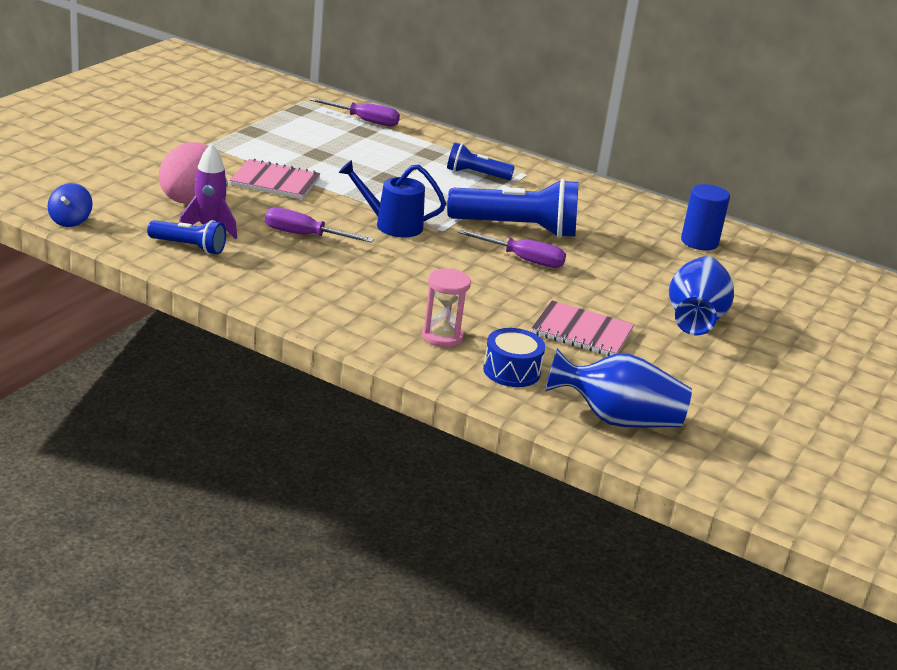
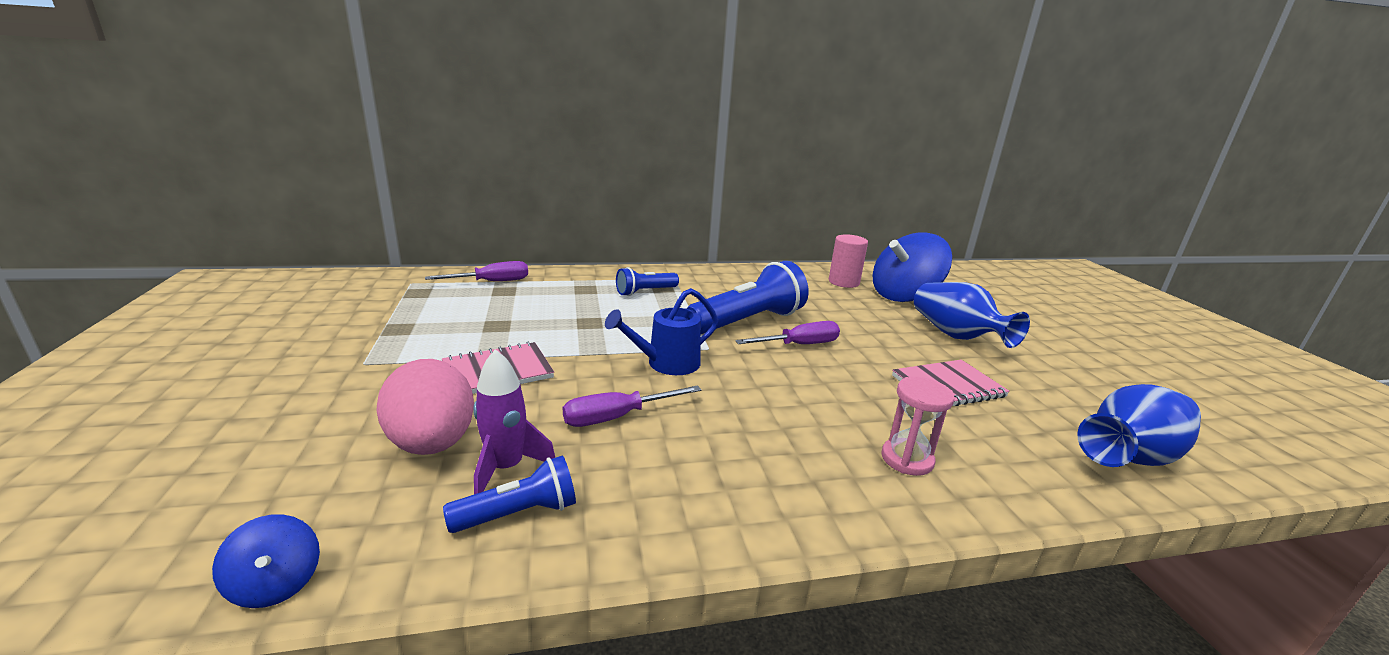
camera: 40 degrees left, 5 degrees down
(511, 371) = (1005, 459): blue drum -> none
(699, 242) = (843, 282): blue cylinder -> pink cylinder
(735, 276) = (904, 296): none -> blue spinning top

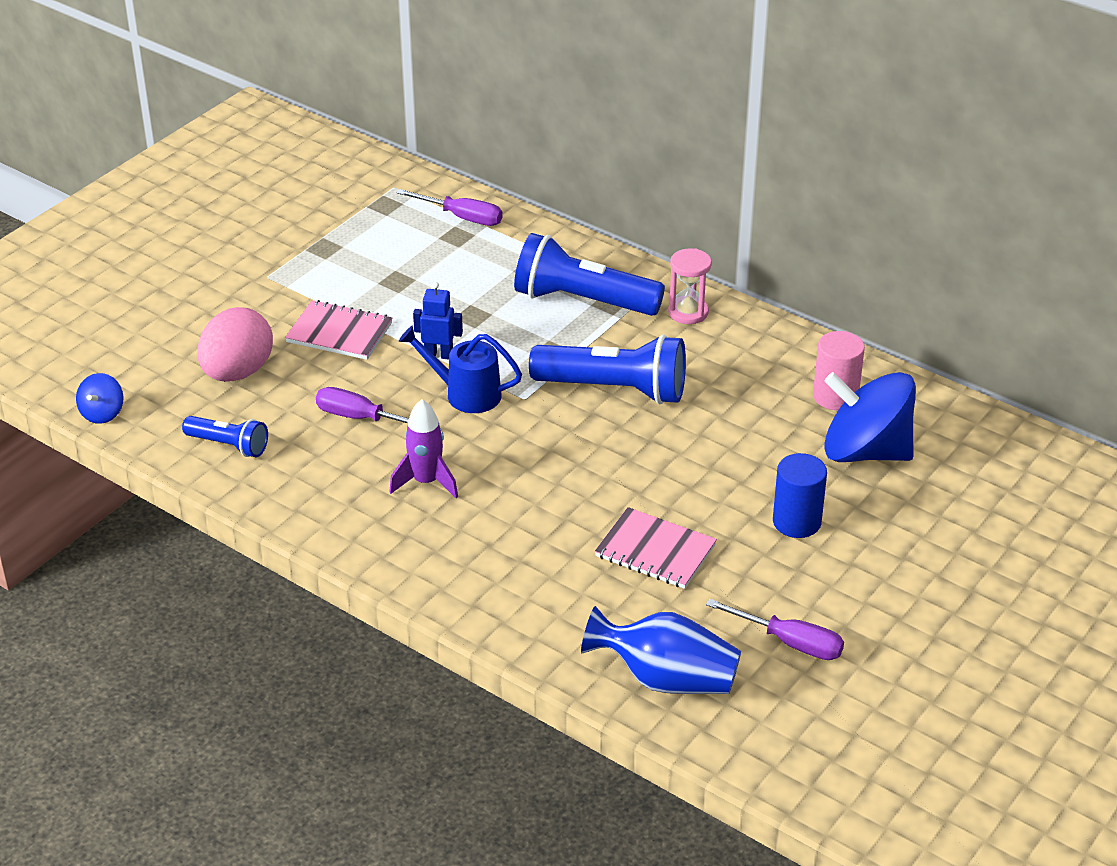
camera: 50 degrees right, 15 degrees up
(506, 468) = (255, 414): purple rocket -> purple rocket (426, 482)
(605, 351) = (439, 355): none -> blue robot
(645, 292) = (583, 301): blue flashlight -> blue flashlight, size x1.85
(799, 345) = (611, 440): purple screwdriver -> purple screwdriver (790, 642)
(907, 459) = (492, 566): pink hourglass -> pink hourglass (688, 312)
(956, 335) = (796, 522): blue vase -> blue cylinder

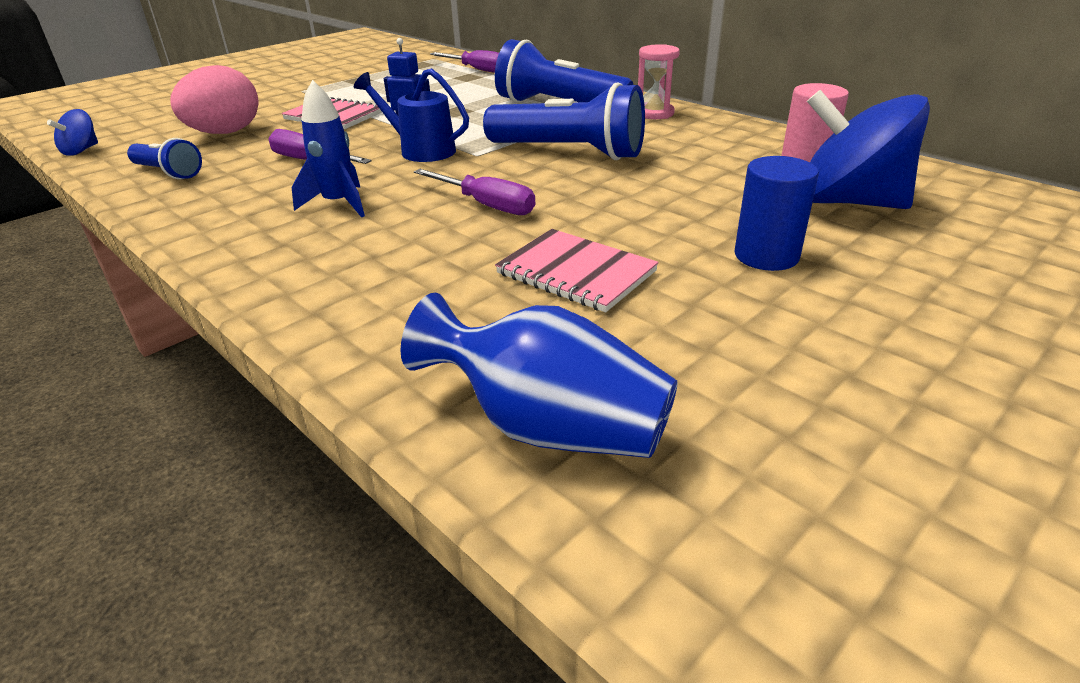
camera: 10 degrees right, 5 degrees down
(426, 482) = (338, 204): purple rocket -> blue rocket
(790, 642) = (761, 390): purple screwdriver -> purple screwdriver (486, 205)

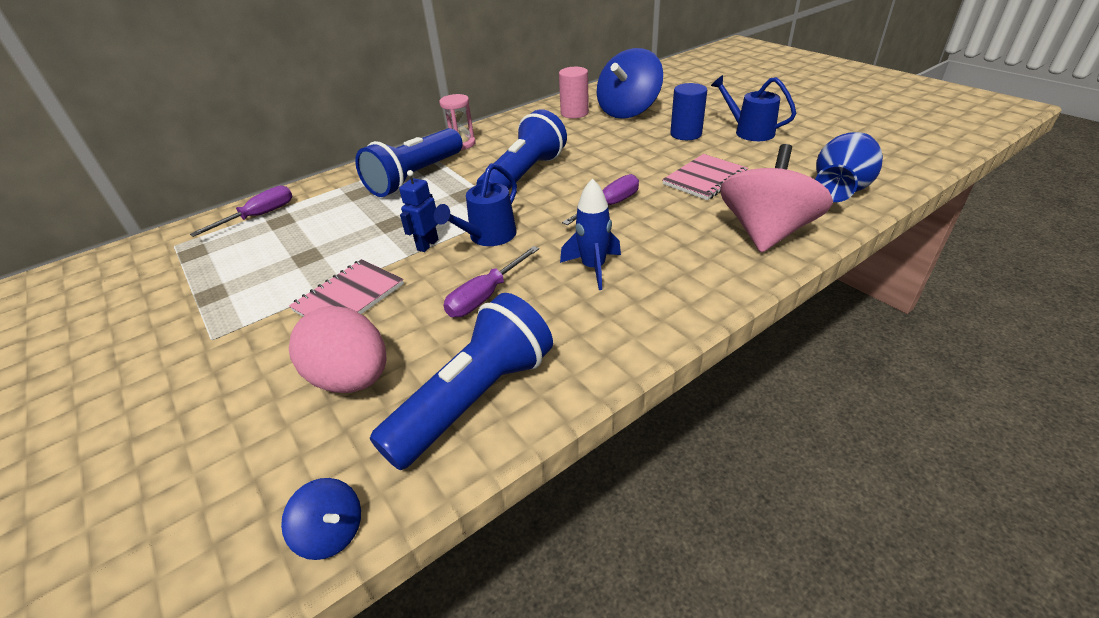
camera: 80 degrees left, 5 degrees up
(168, 172) = (474, 399): blue flashlight -> blue flashlight, size x1.85
(387, 322) = (766, 233): none -> pink spinning top
(819, 326) = (749, 131): none -> blue watering can

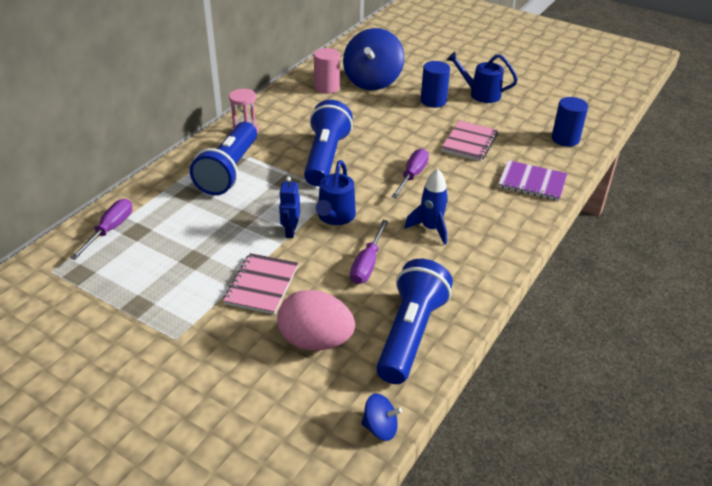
camera: 25 degrees left, 0 degrees up
(766, 233) = (532, 182): pink spinning top -> purple notebook
(841, 188) = (565, 139): blue vase -> blue cylinder

